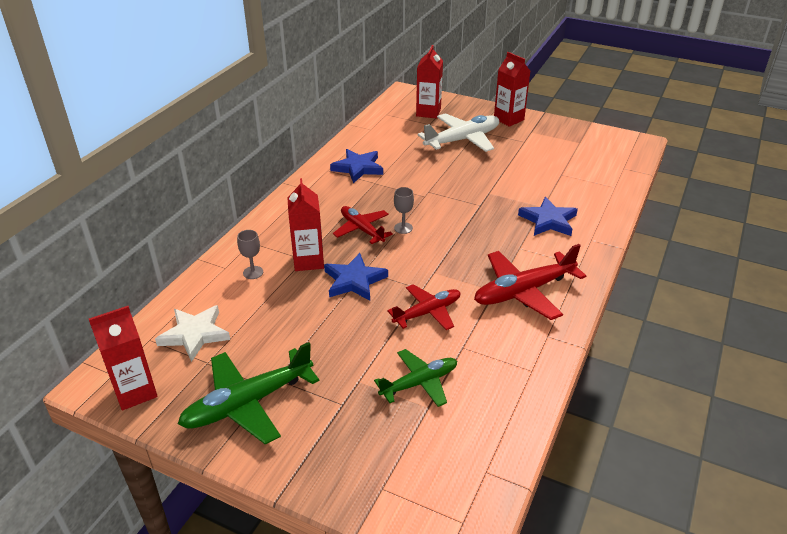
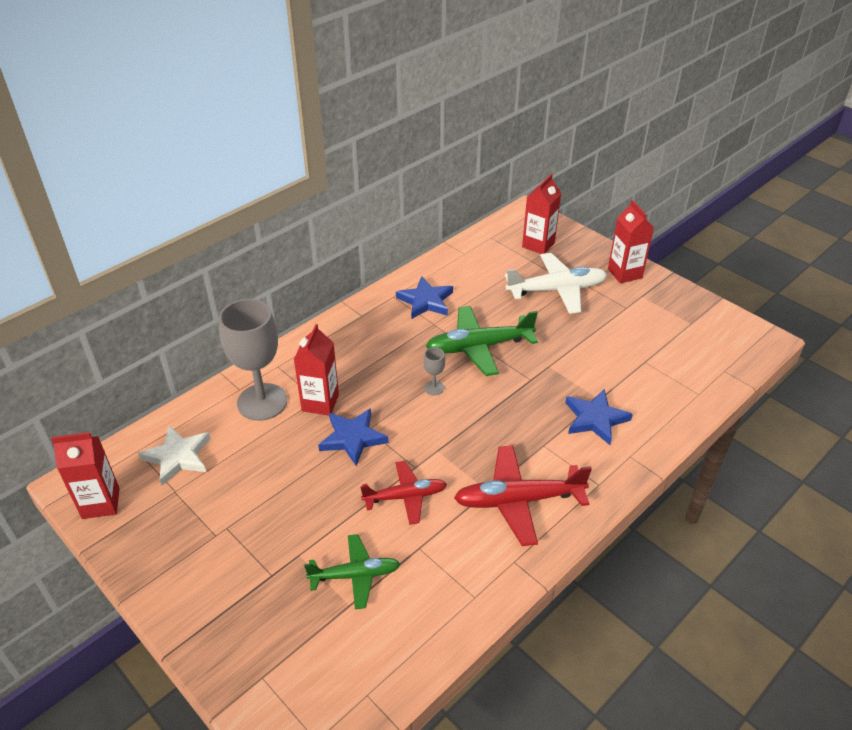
camera: 20 degrees right, 5 degrees up
(248, 403) = (189, 546): green plane -> green plane (479, 347)
(253, 272) = (262, 402): grey goblet -> grey goblet, size x2.41
(362, 229) = (391, 379): red plane -> none

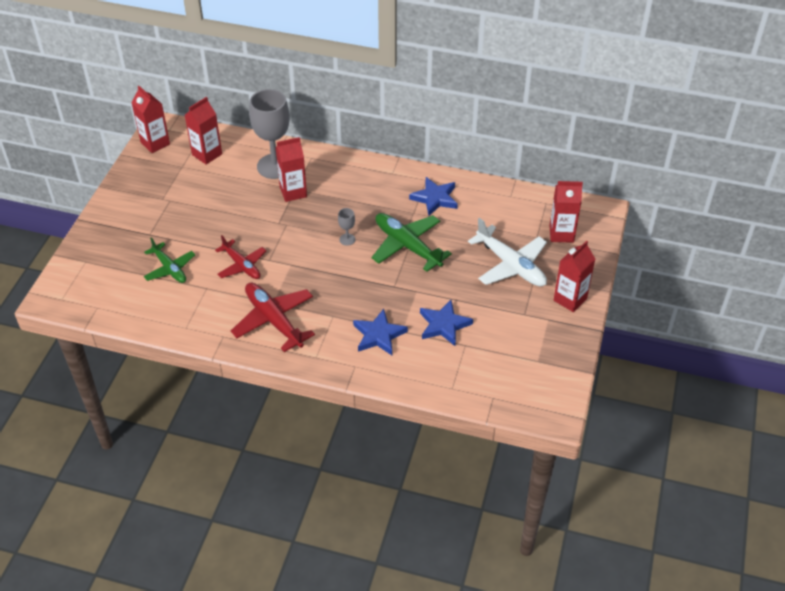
camera: 60 degrees right, 5 degrees up
(178, 457) = (207, 154): white star -> red carton
(353, 438) = (273, 221): blue star -> blue star (444, 325)

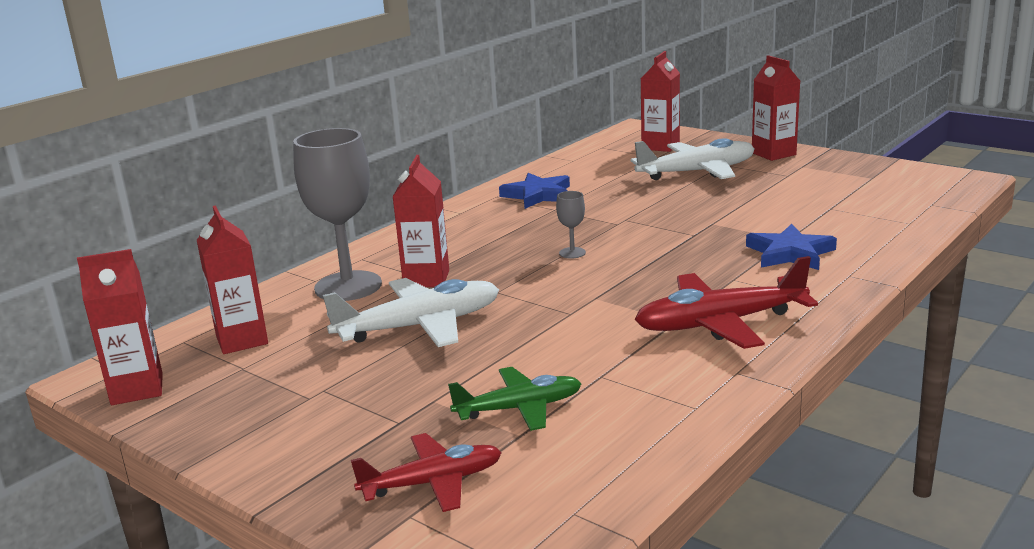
camera: 65 degrees left, 25 degrees down
(238, 209) = (419, 326): none -> white plane
(241, 265) = (566, 337): red plane -> red plane (432, 483)
(407, 246) = (618, 219): green plane -> none
(444, 325) = (787, 215): blue star -> none

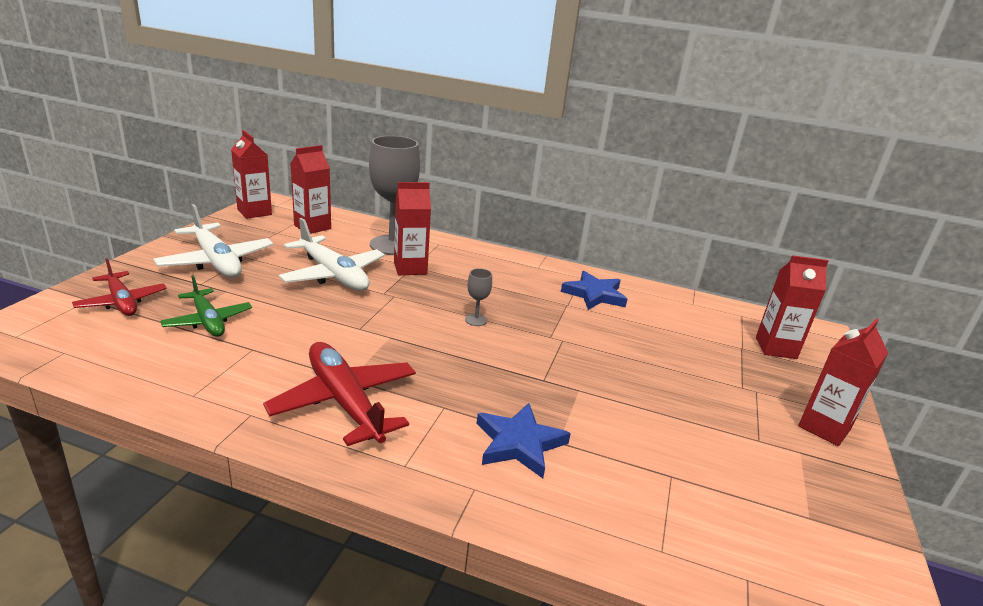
camera: 65 degrees right, 5 degrees up
(697, 172) = (716, 374): white plane -> white plane (216, 261)

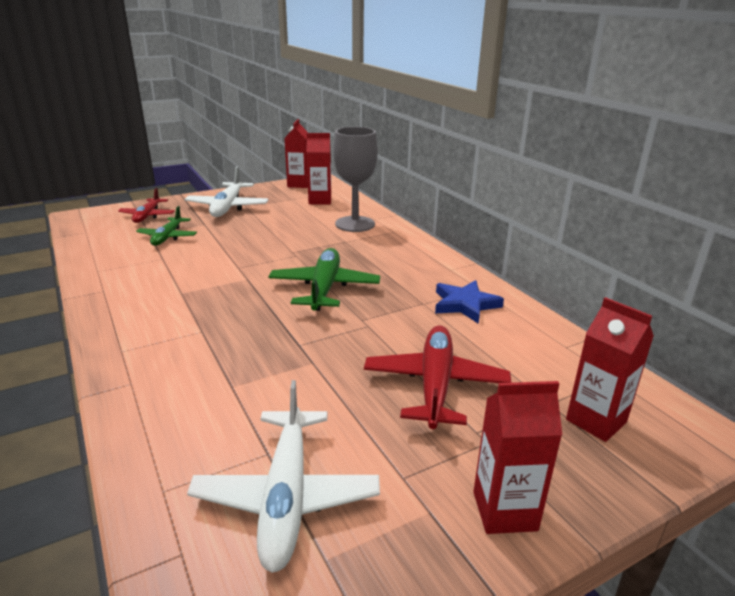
camera: 45 degrees right, 0 degrees up
(333, 274) = (280, 232): white plane -> white plane (286, 495)
(345, 402) = (155, 304): red plane -> red plane (435, 385)
(410, 268) = (339, 242): red carton -> none
(476, 320) = (324, 288): grey goblet -> green plane
(519, 443) = (204, 373): blue star -> none

